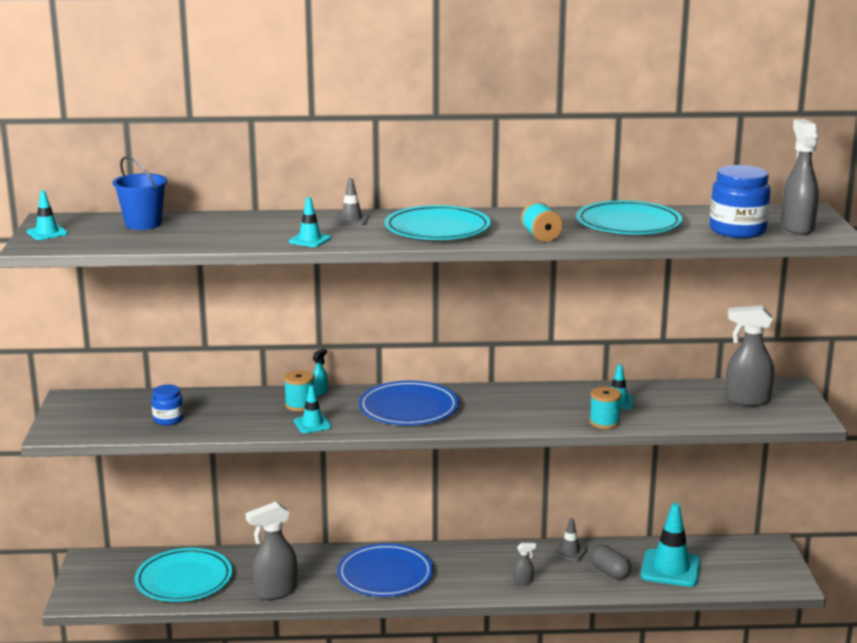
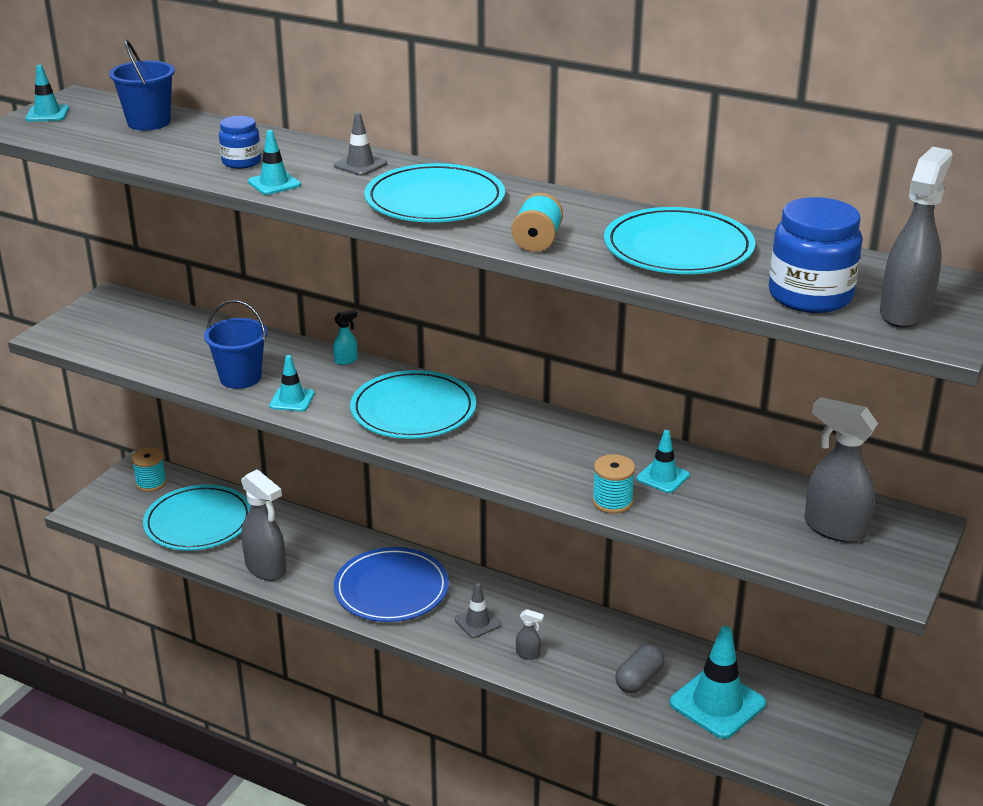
camera: 30 degrees right, 10 degrees up
(168, 419) = (165, 350): blue jar -> blue jar (241, 162)
(254, 421) = (240, 378): none -> blue bucket
(275, 592) = (266, 569): grey spray bottle -> grey spray bottle turned 135 degrees counterclockwise
(299, 405) = (307, 371): turquoise spool -> turquoise spool (151, 483)
(408, 408) = (413, 410): blue plate -> turquoise plate
(570, 552) = (617, 635): grey traffic cone -> grey traffic cone (477, 622)
(610, 572) = (639, 680): grey capsule -> grey capsule turned 45 degrees clockwise

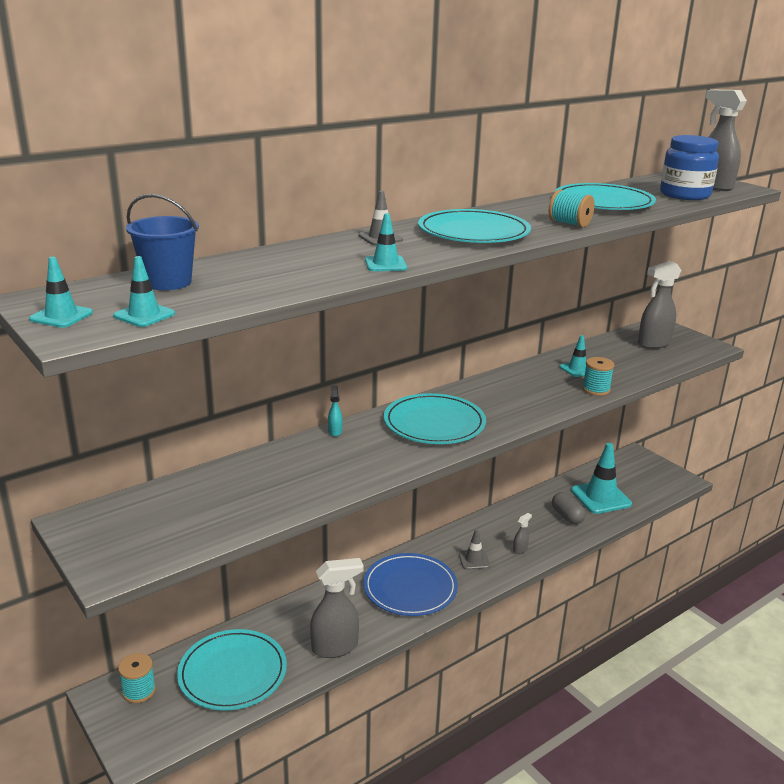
camera: 65 degrees left, 5 degrees down
(240, 378) = (316, 482): blue bucket -> none
(241, 162) = (323, 267): blue jar -> none
(292, 400) = (375, 467): turquoise traffic cone -> turquoise traffic cone (144, 315)

